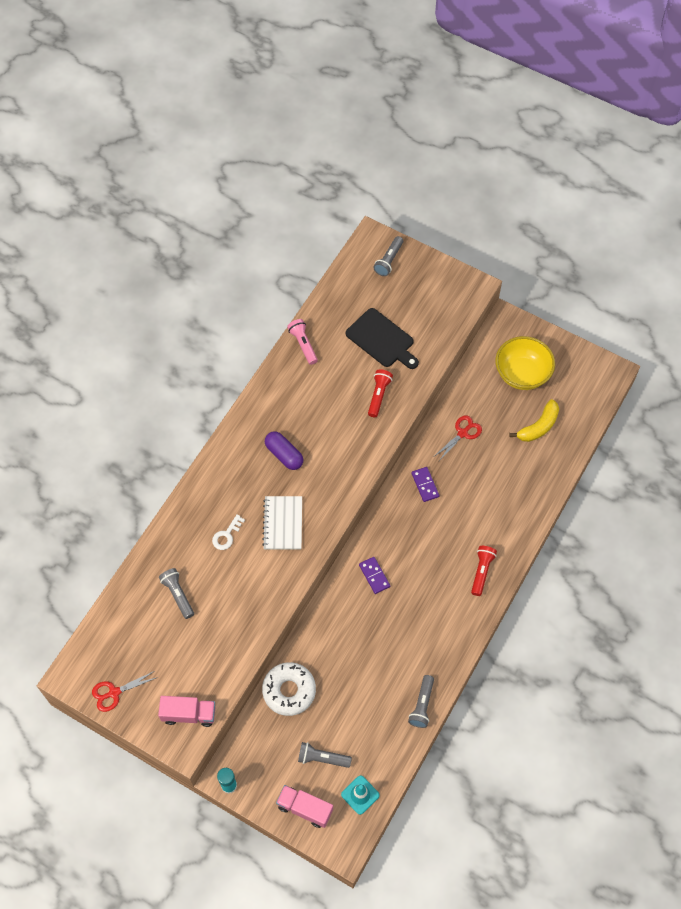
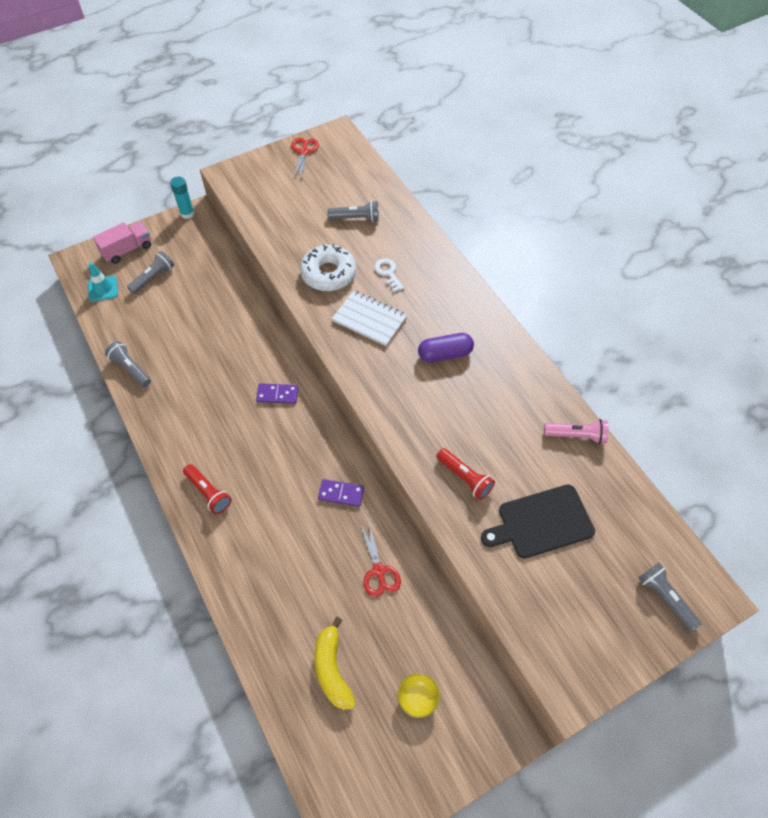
camera: 120 degrees right, 5 degrees down
(189, 714) = (248, 186): pink truck -> none
(289, 691) = (226, 281): white donut -> white donut (328, 274)
(522, 374) = (417, 698): yellow bowl -> yellow bowl, size x0.47

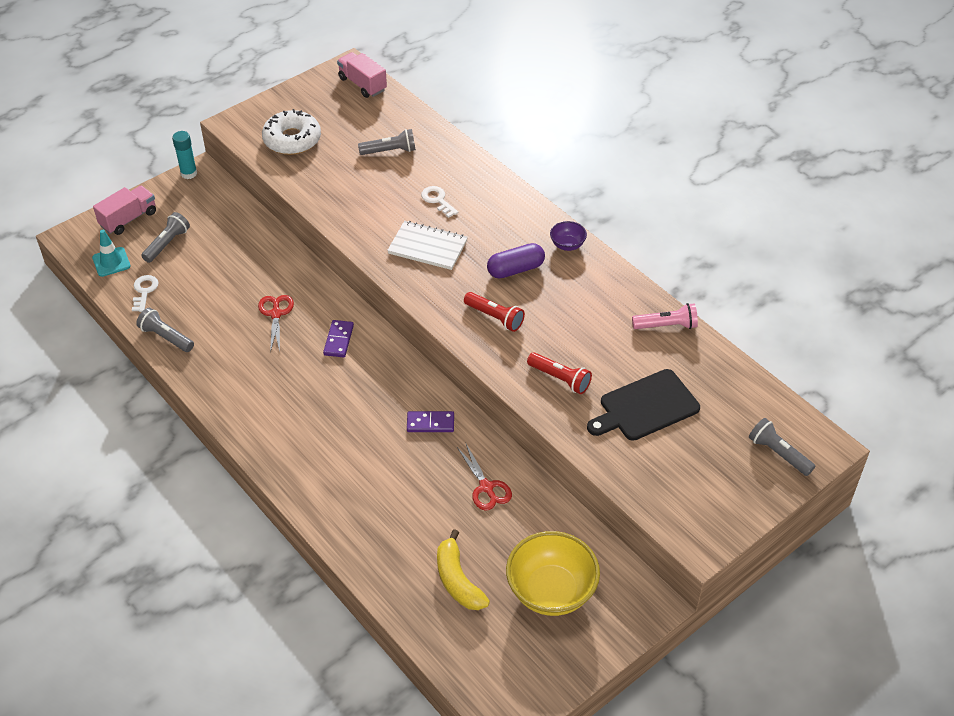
camera: 10 degrees left, 10 degrees down
(123, 321) = (144, 291): none -> white key
(208, 493) = (286, 443): red flashlight -> red flashlight (495, 317)
(277, 394) = (338, 340): purple domino -> purple domino turned 75 degrees counterclockwise
(303, 152) = (315, 91): red scissors -> red scissors (276, 314)
(328, 274) = (372, 209): white donut -> white donut (292, 139)
(346, 151) = (362, 84): none -> pink truck
(417, 698) = (551, 591): yellow bowl -> yellow bowl, size x2.12
(497, 335) = (567, 245): none -> purple bowl

